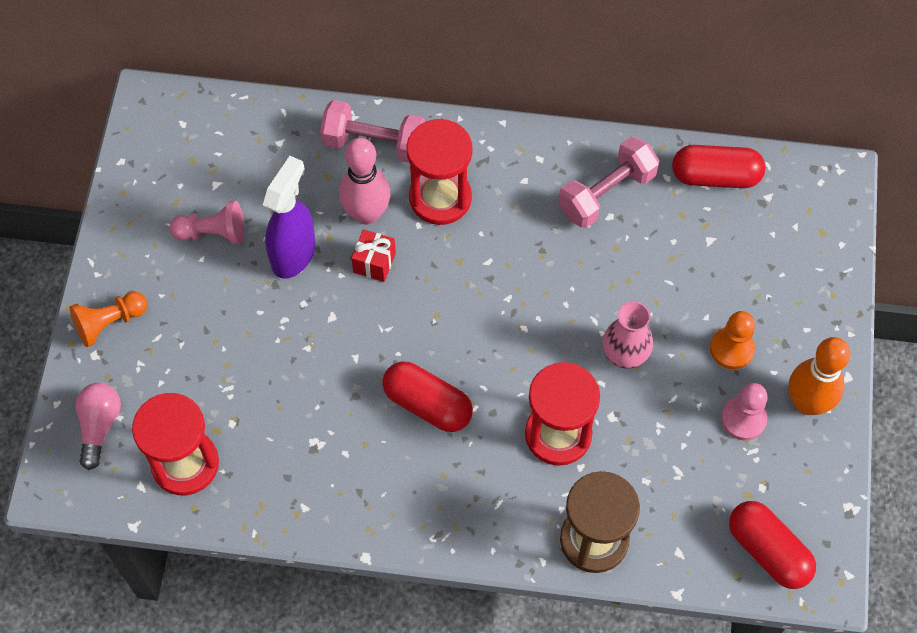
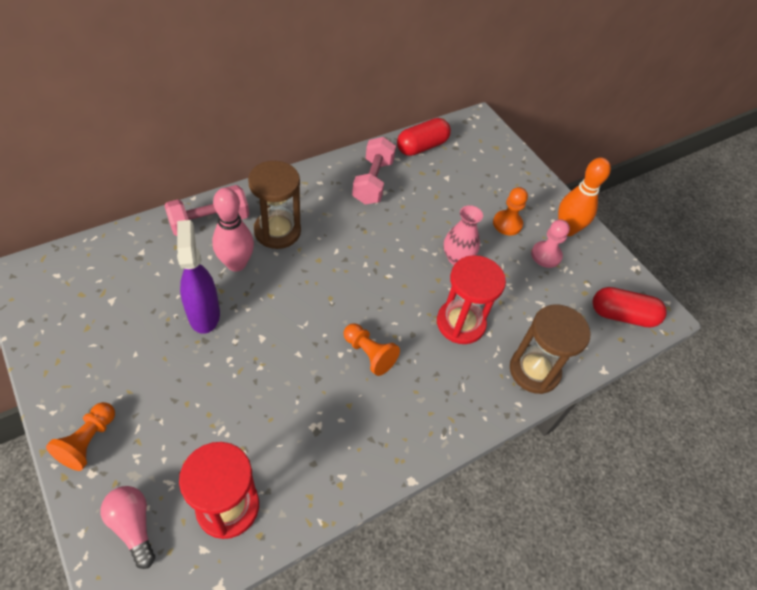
camera: 45 degrees left, 10 degrees down
(213, 233) = (132, 332): pink pawn -> none
(374, 263) = (264, 289): red gift -> none
(427, 404) = (369, 354): red capsule -> orange pawn
(440, 198) = (277, 231): red hourglass -> brown hourglass

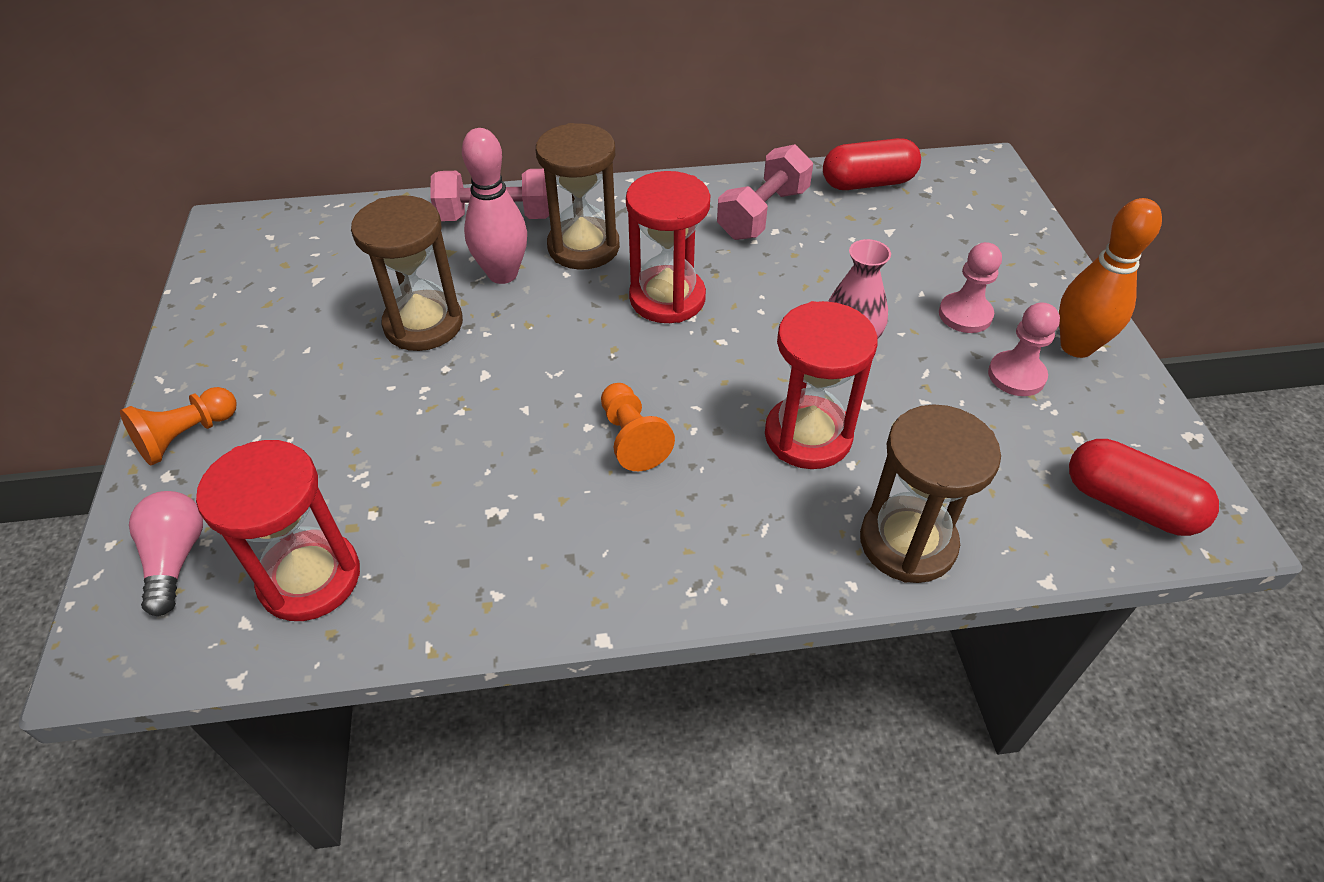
camera: 30 degrees right, 5 degrees down
(204, 314) = (423, 324): purple spray bottle -> brown hourglass
(345, 255) = (667, 298): none -> red hourglass
(507, 224) = (965, 315): orange pawn -> pink pawn

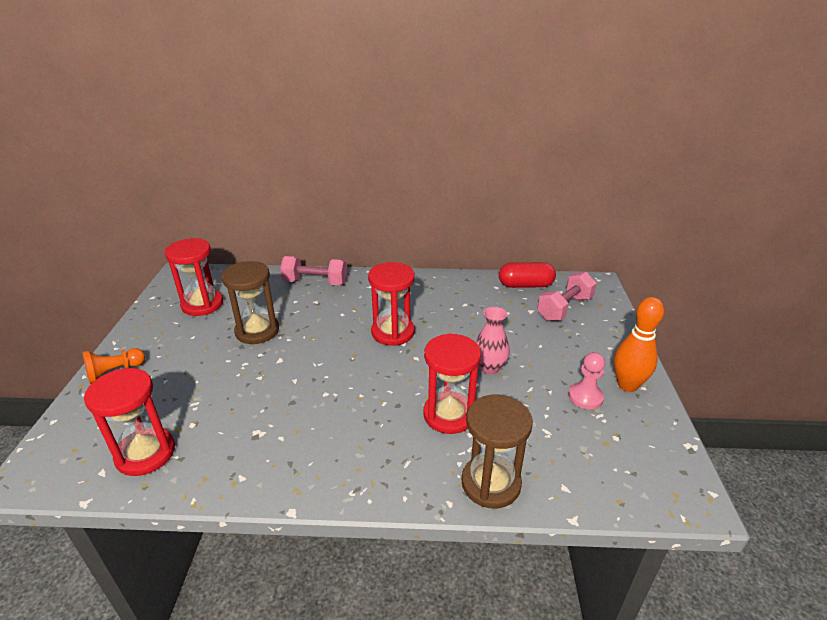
camera: 10 degrees right, 15 degrees down
(176, 558) = (82, 433): pink light bulb -> none
(300, 284) = (202, 304): none -> red hourglass
(503, 274) = (308, 311): pink bowling pin -> none
(583, 247) = (356, 302): brown hourglass -> none
(632, 438) = (347, 403): orange pawn -> none
(763, 214) = (461, 295): pink dumbbell -> pink dumbbell (564, 308)
(965, 315) = (563, 360): pink pawn -> none
(1129, 504) = (638, 480): red capsule -> none

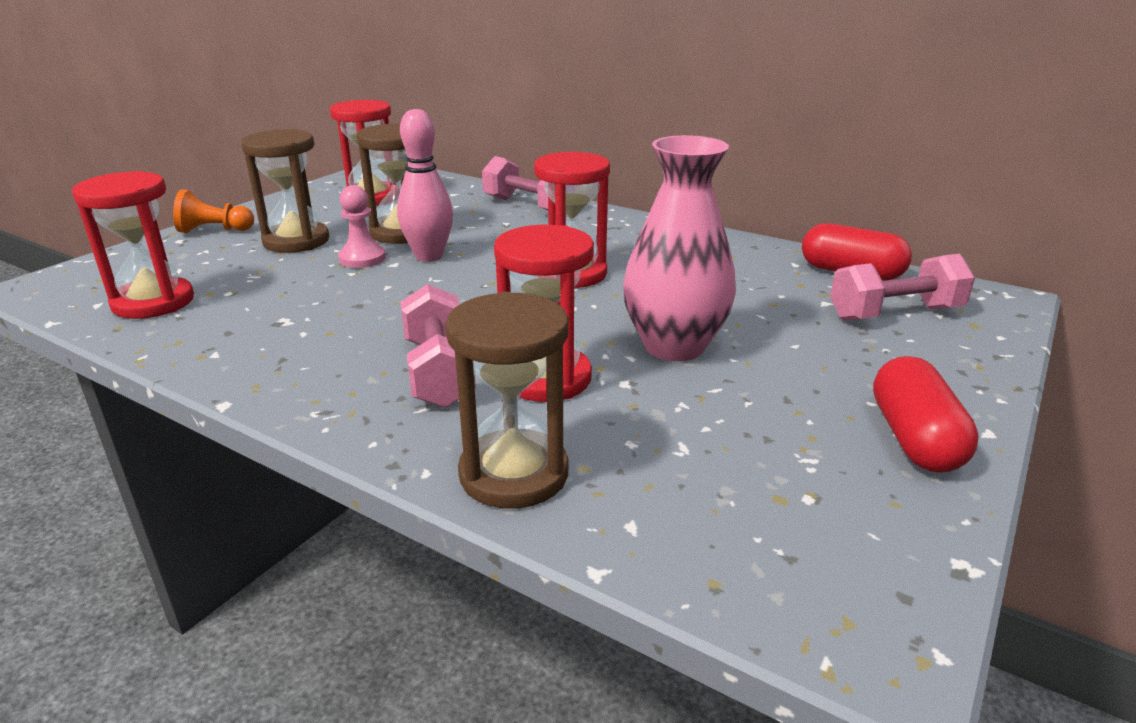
camera: 30 degrees right, 5 degrees down
(190, 362) = (296, 241): none -> brown hourglass
(296, 346) = (429, 256): none -> pink bowling pin
(391, 434) = (439, 372): none -> pink dumbbell
(489, 367) = (674, 346): pink vase -> pink vase, size x1.67
(585, 397) = (807, 428): pink pawn -> pink pawn (362, 258)
(627, 385) = (914, 439): orange bowling pin -> red capsule

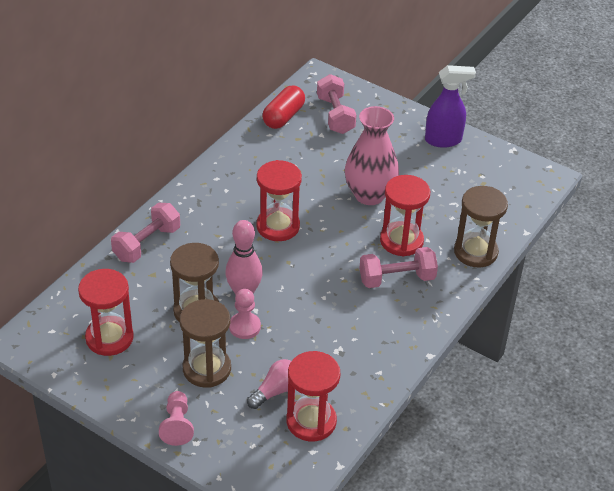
camera: 90 degrees left, 15 degrees up
(214, 230) = (177, 425): orange pawn -> pink pawn
(229, 279) = (276, 391): none -> pink light bulb
(914, 439) = (443, 140): red capsule -> purple spray bottle

